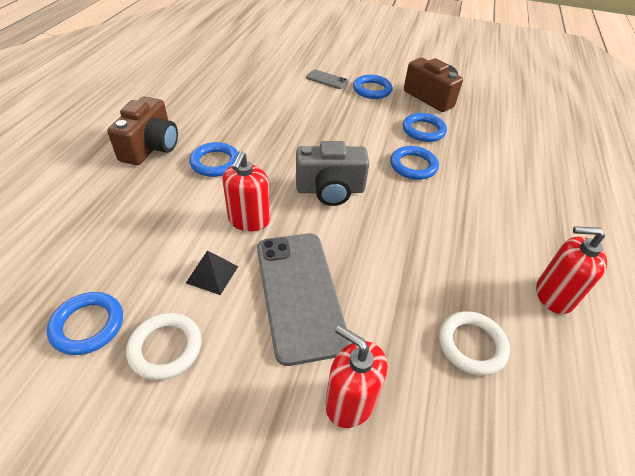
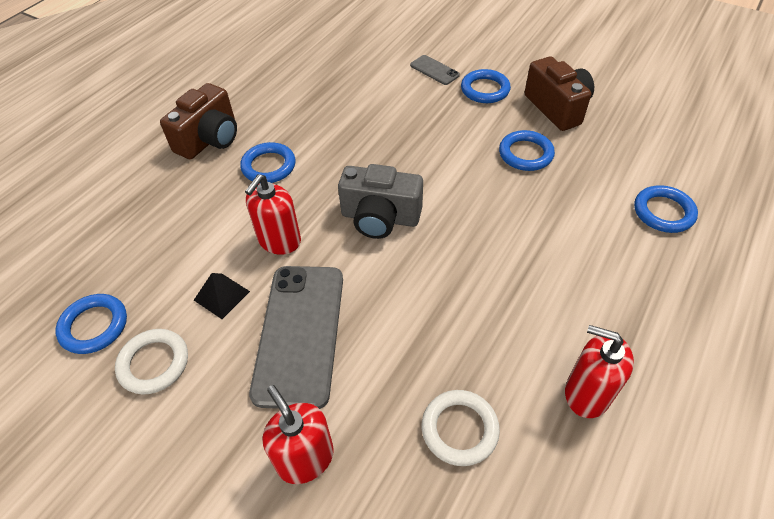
camera: 20 degrees right, 5 degrees up
(413, 166) = (491, 200): blue ring -> blue ring (663, 212)

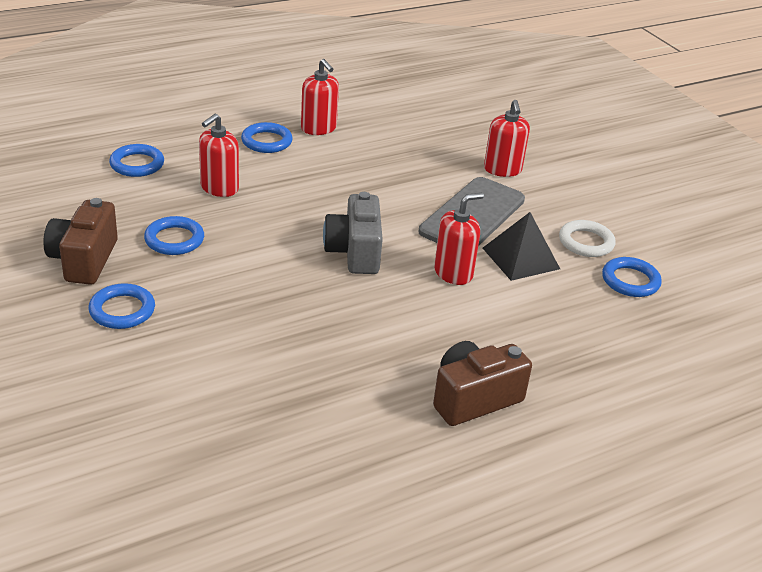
camera: 155 degrees left, 15 degrees down
(222, 295) = (520, 258): black pyramid -> black pyramid, size x1.62
(269, 166) = (424, 338): blue ring -> blue ring (266, 141)
(380, 217) = (354, 252): grey camera -> grey camera turned 135 degrees counterclockwise
(434, 70) = (142, 360): grey phone -> none
(459, 429) = (405, 145): white ring -> none
(564, 225) = (219, 188): none -> red soap dispenser

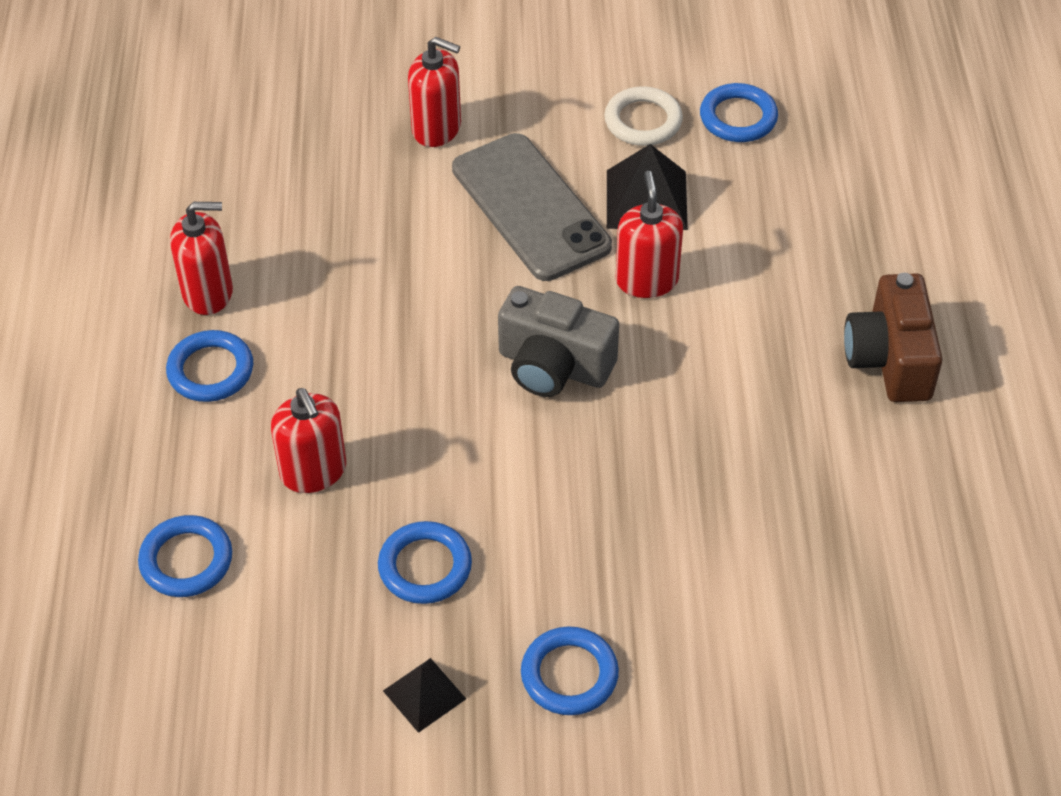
camera: 60 degrees left, 15 degrees up
(84, 260) = (424, 694): brown camera -> black pyramid

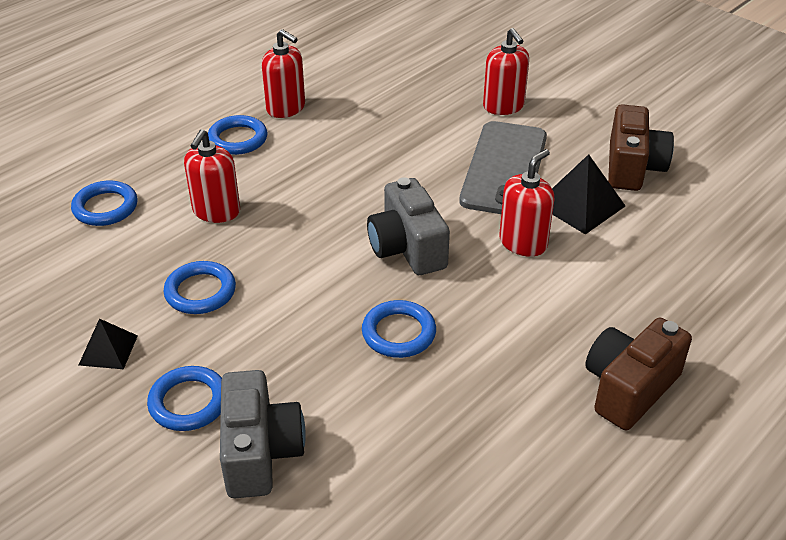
camera: 45 degrees right, 10 degrees down
(643, 121) = (632, 167): white ring -> brown camera
(689, 662) = (260, 452): none -> grey camera
(738, 117) = (699, 199): blue ring -> blue ring (399, 333)

